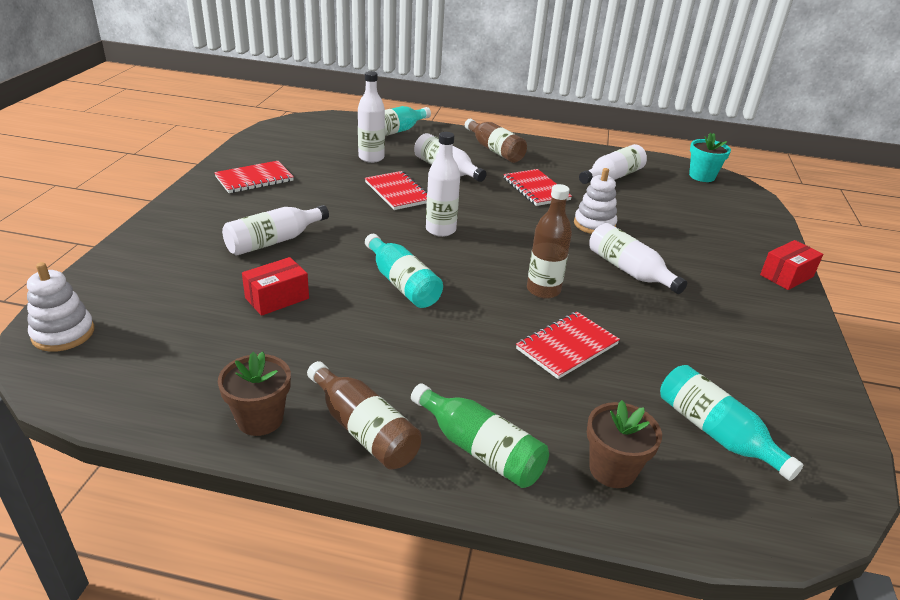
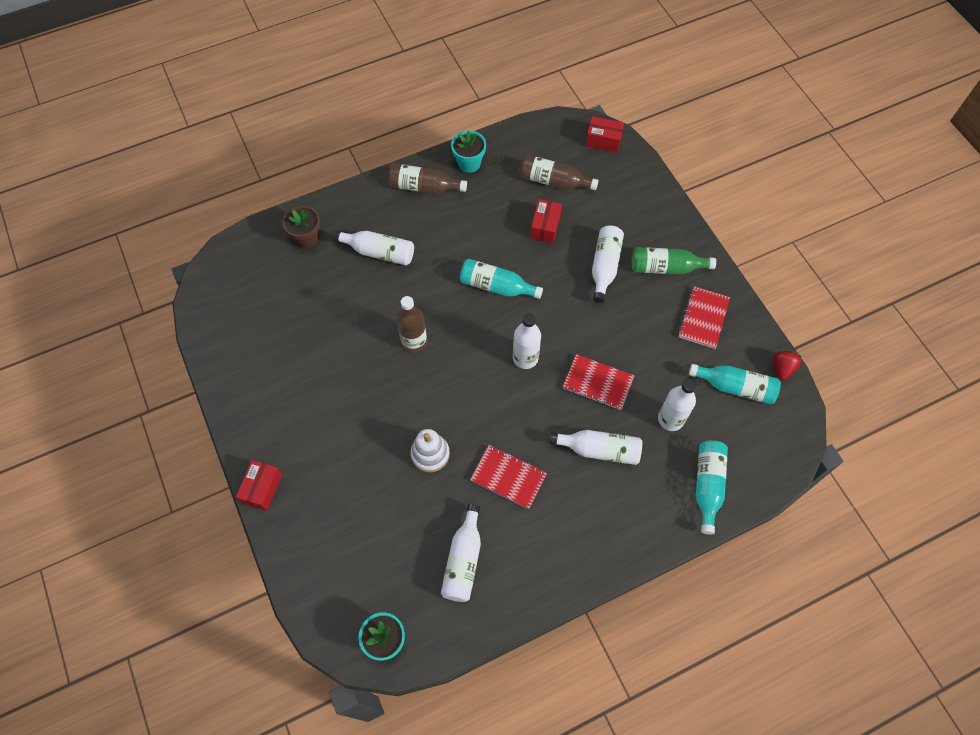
camera: 145 degrees right, 30 degrees up
(63, 334) = (603, 141): white stacking toy -> red box
(251, 140) = (782, 368): none -> red strawberry
(260, 419) = (469, 163): brown flower pot -> turquoise flower pot
(480, 449) = (368, 210): green bottle -> green bottle (666, 267)
(494, 150) = (596, 527): brown bottle -> brown bottle (553, 181)
(567, 346) = (370, 301): red notebook -> none
(629, 271) = (374, 407): white bottle -> white bottle (379, 252)
(715, 433) = (268, 292): turquoise bottle -> turquoise bottle (735, 387)

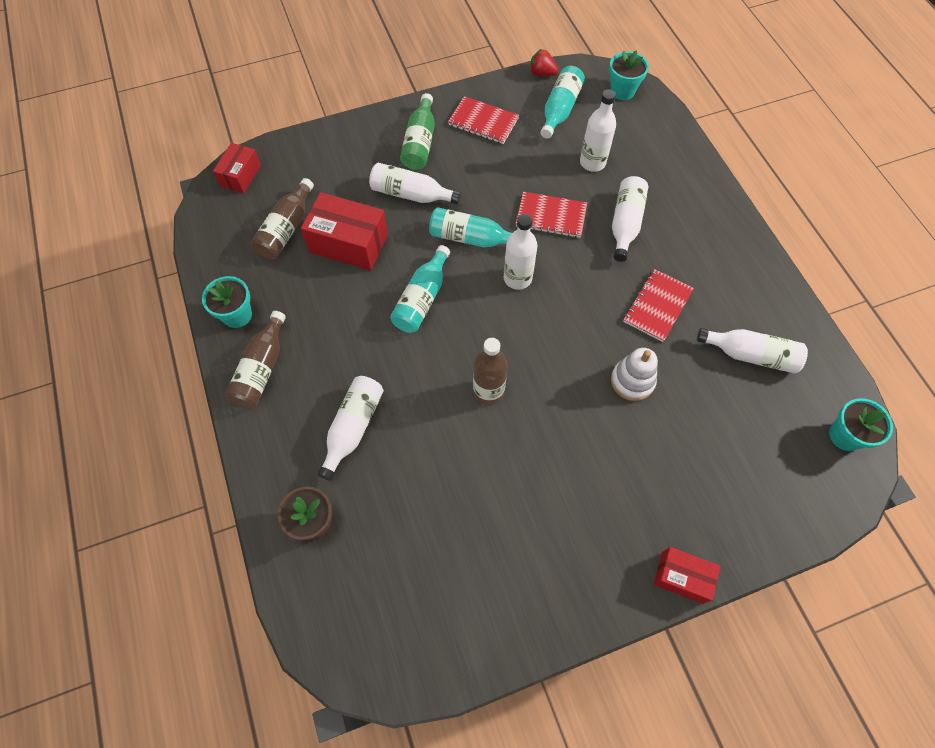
camera: 85 degrees left, 0 degrees up
(545, 227) = (348, 243): red box -> red box, size x1.66
(598, 383) = (551, 216): red notebook -> red notebook turned 75 degrees clockwise
(707, 485) = (660, 145): turquoise bottle -> turquoise bottle (471, 238)
(777, 448) = (622, 91): none -> turquoise flower pot

